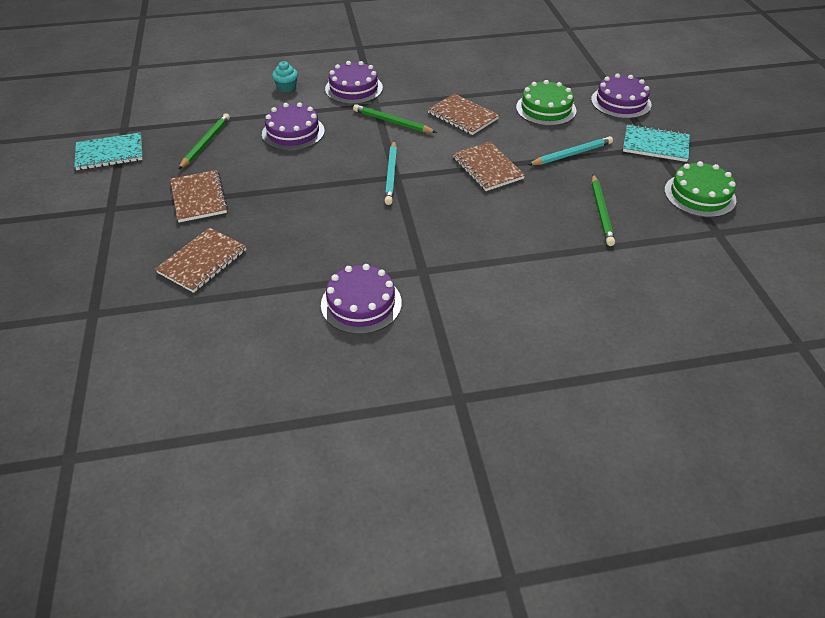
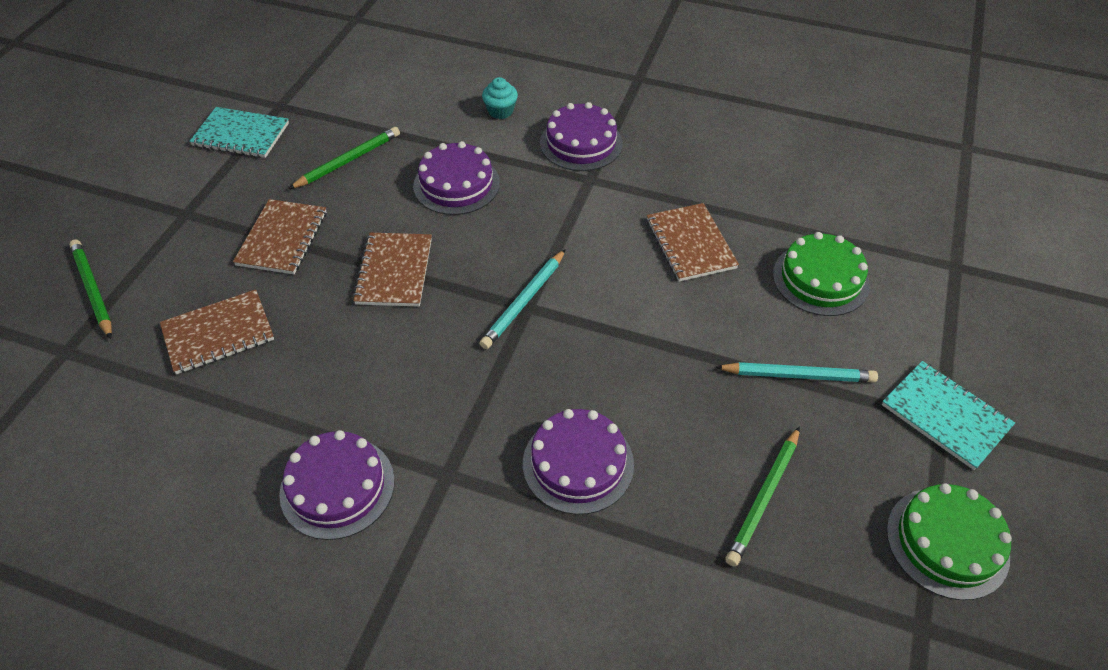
camera: 30 degrees right, 5 degrees up
(392, 122) = (589, 216): green pencil -> green pencil (93, 290)
(487, 168) = (658, 346): brown notebook -> brown notebook (394, 271)
(621, 102) = (949, 313): purple cake -> purple cake (578, 463)

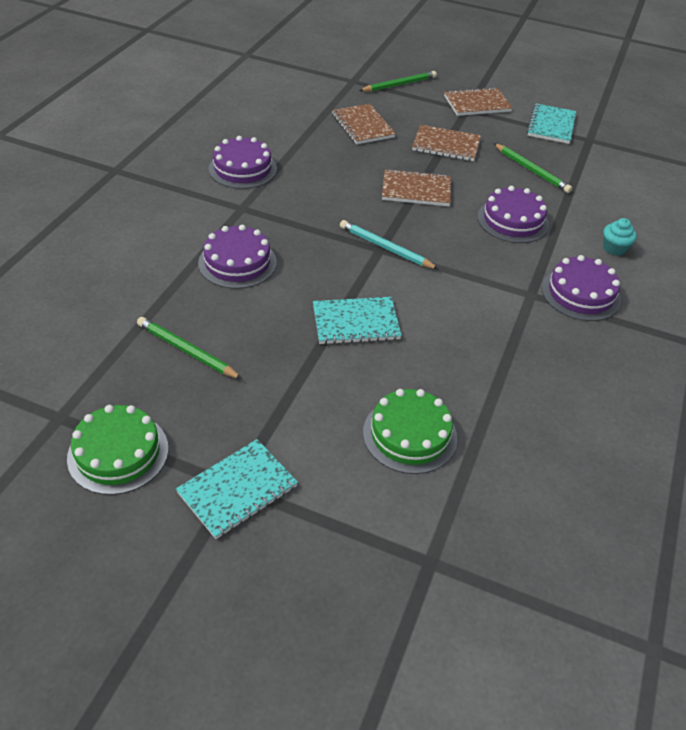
camera: 90 degrees right, 5 degrees down
(669, 327) = (356, 322): none -> turquoise notebook
(690, 244) = (453, 349): brown notebook -> brown notebook (477, 104)
(798, 375) = (297, 394): turquoise pencil -> none

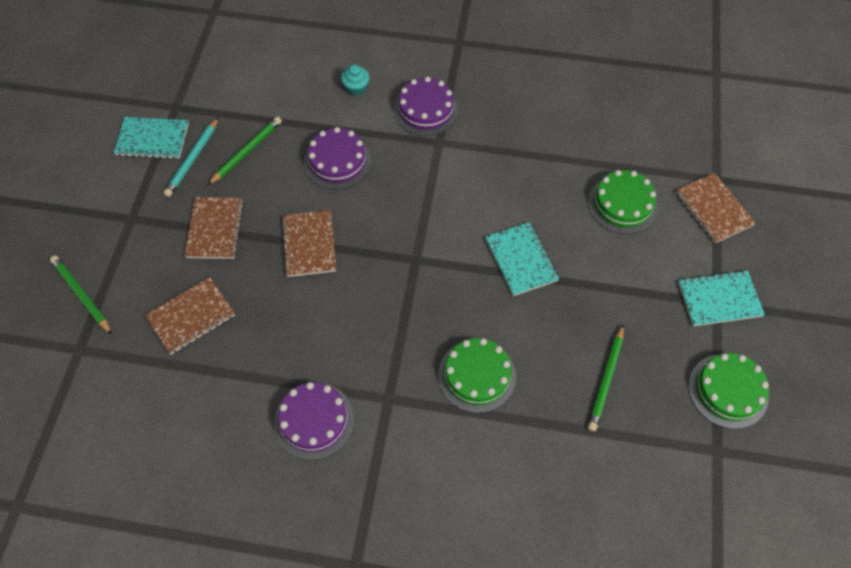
camera: 100 degrees left, 15 degrees up
(237, 262) = (477, 375): purple cake -> green cake
(237, 489) = (719, 299): turquoise notebook -> turquoise notebook turned 45 degrees counterclockwise
(385, 248) = (412, 255): turquoise pencil -> turquoise pencil (192, 159)
(477, 104) = (116, 209): brown notebook -> brown notebook (713, 209)

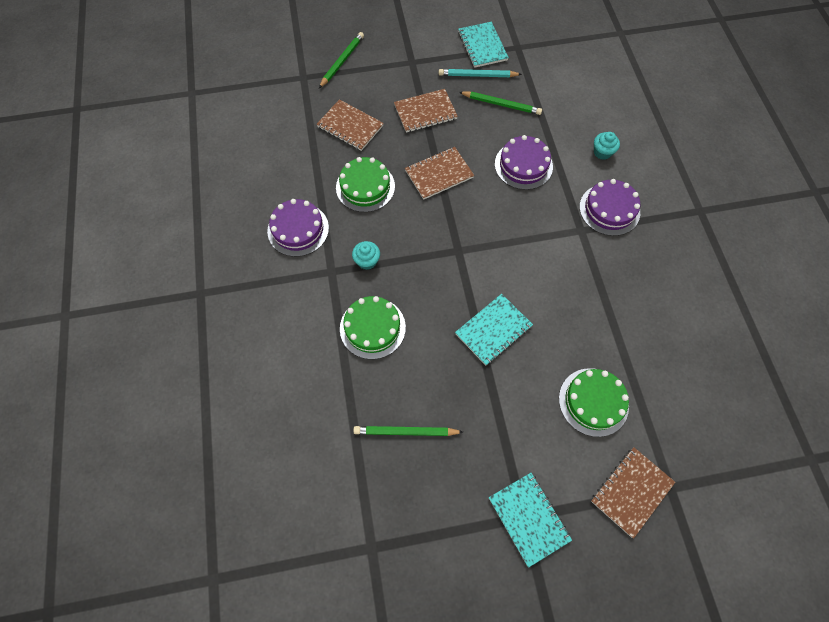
camera: 70 degrees right, 5 degrees up
(391, 355) = (367, 261): none -> turquoise cupcake
(728, 391) = (434, 546): green cake -> green cake (365, 187)

